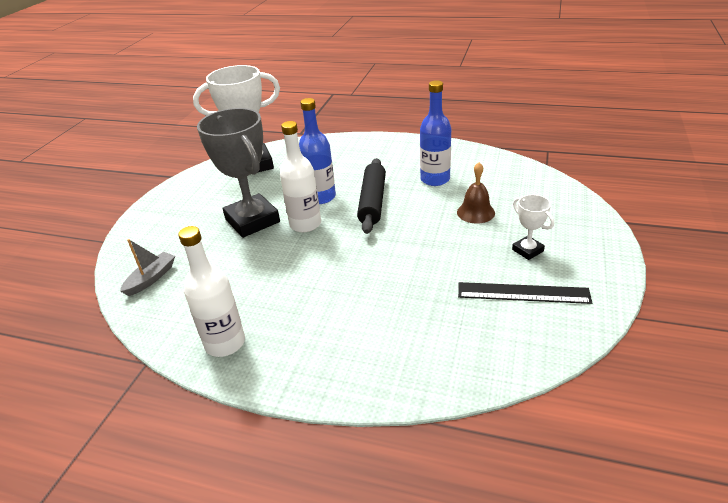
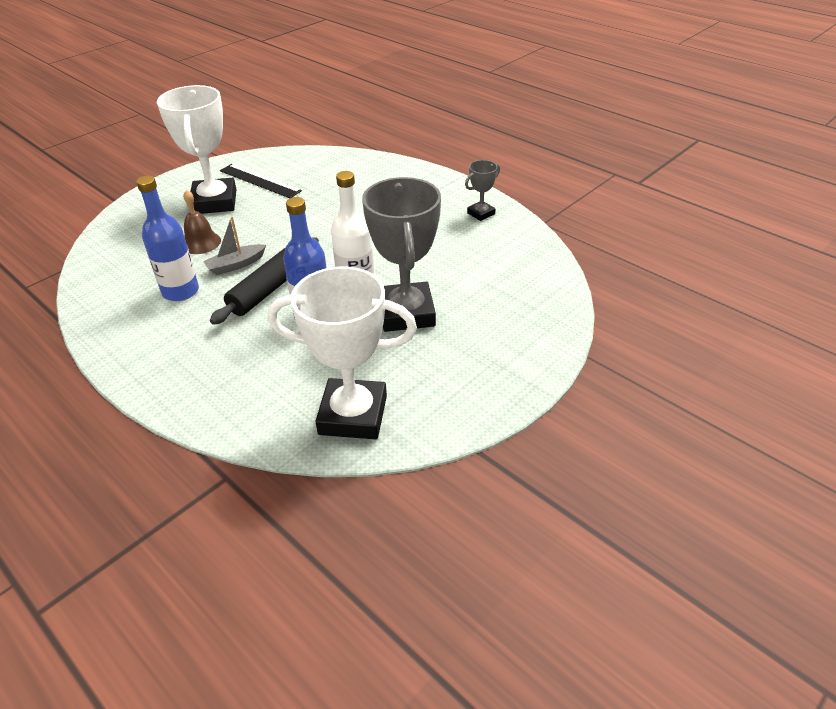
camera: 155 degrees left, 5 degrees up
(151, 278) = (532, 282): grey boat -> grey boat (236, 265)
(225, 343) = (481, 213): white bottle -> grey trophy
(527, 250) = (214, 202): white trophy -> white trophy, size x2.15

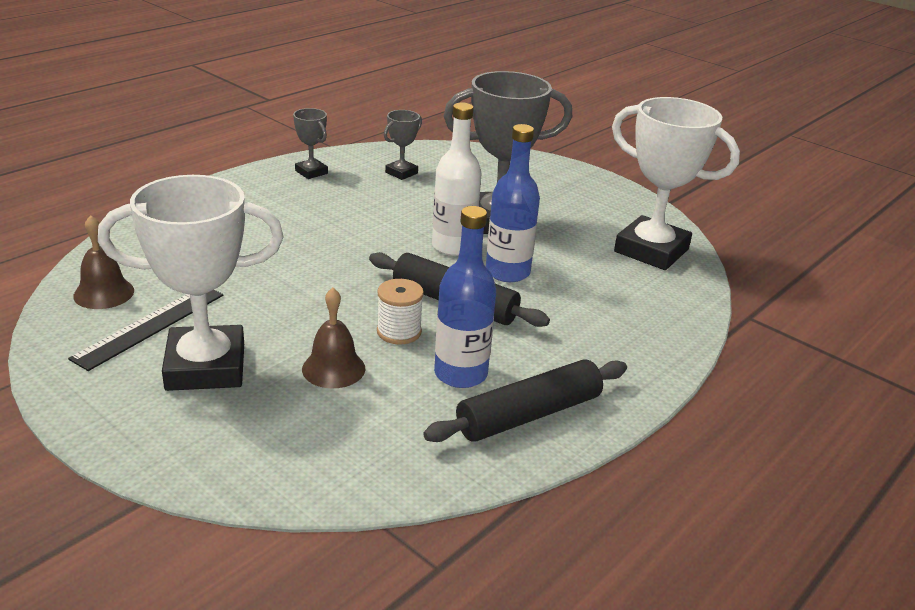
camera: 95 degrees left, 10 degrees down
(127, 320) = (529, 415): none -> black rolling pin
(236, 265) = (399, 332): grey boat -> white spool
(296, 163) = (104, 293): none -> brown bell
(353, 415) = (651, 250): white trophy -> white trophy turned 60 degrees counterclockwise
(494, 257) = (401, 173): none -> grey trophy

